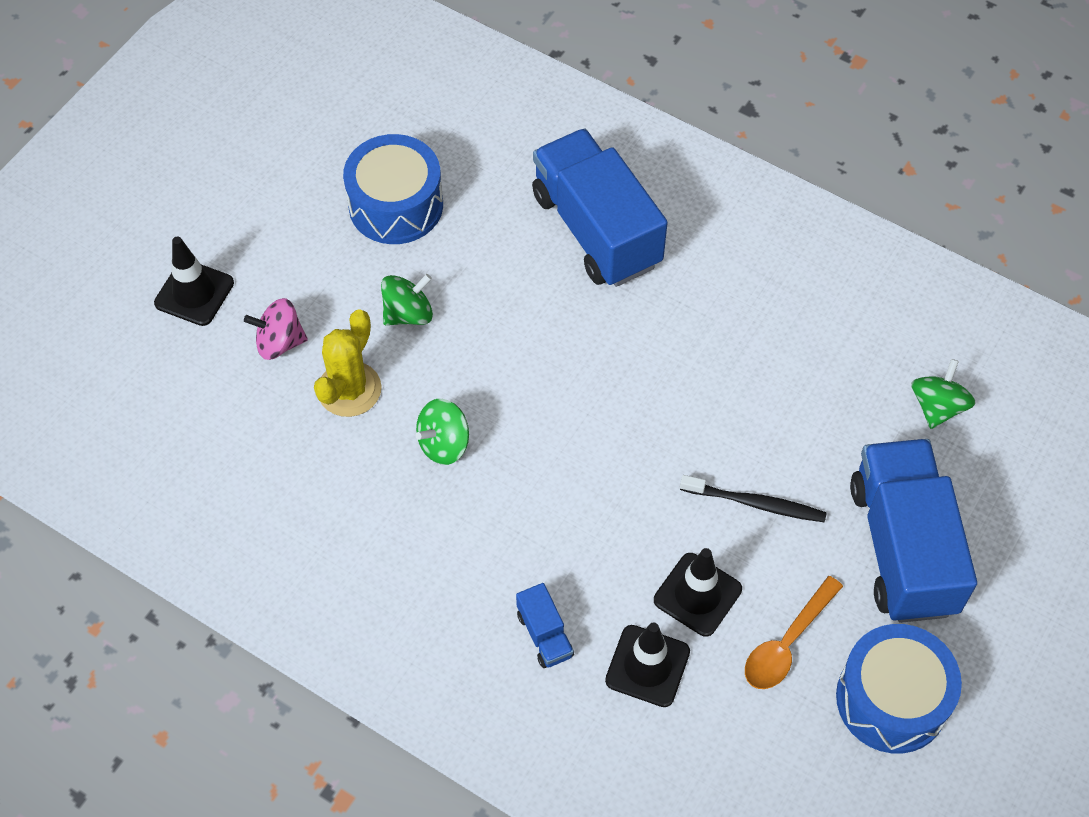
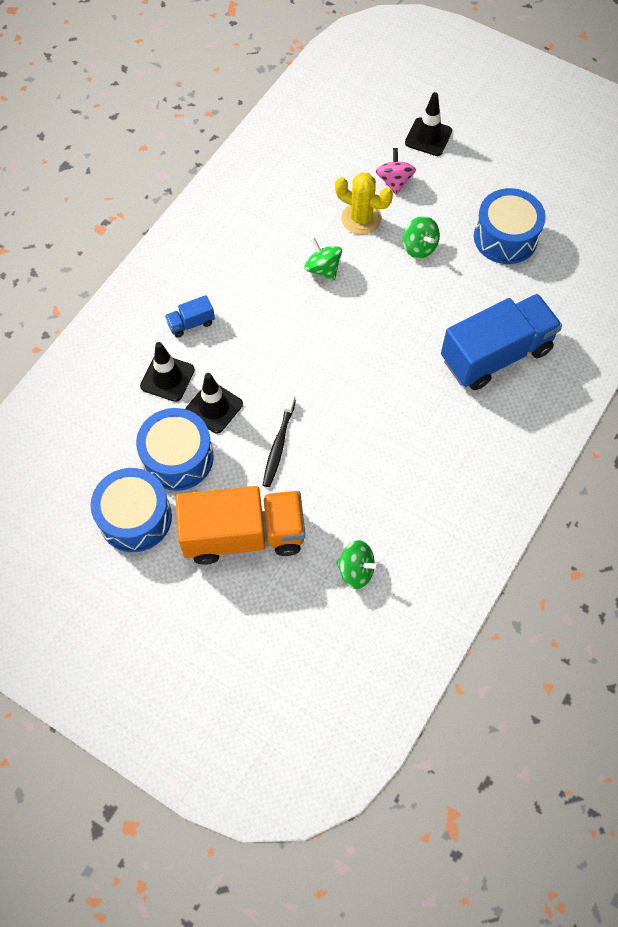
camera: 90 degrees right, 5 degrees up
(787, 643) = (178, 458): orange spoon -> blue drum
(902, 547) = (243, 535): blue truck -> orange truck

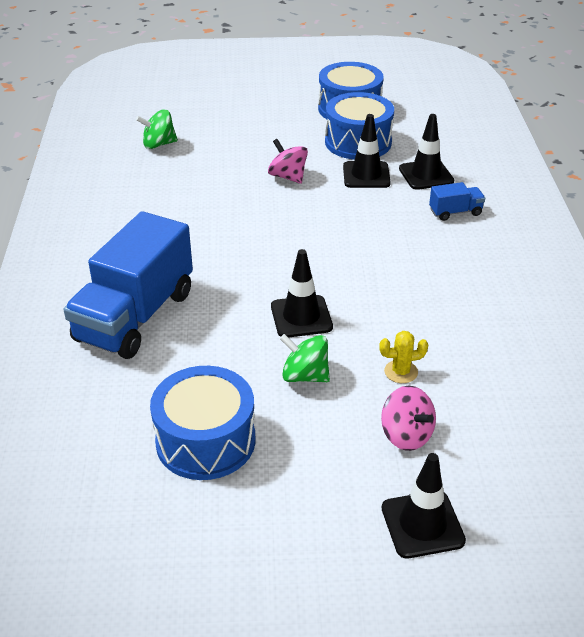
camera: 145 degrees right, 25 degrees down
(191, 323) = (455, 212): blue truck -> blue truck turned 45 degrees clockwise
(243, 535) = (262, 129): orange truck -> none
(278, 445) = (288, 177): black toothbrush -> pink spinning top
(323, 269) = (388, 305): green spinning top -> none
(361, 218) = (401, 372): yellow cactus -> yellow cactus, size x0.57
(386, 291) = (301, 317): none -> black traffic cone

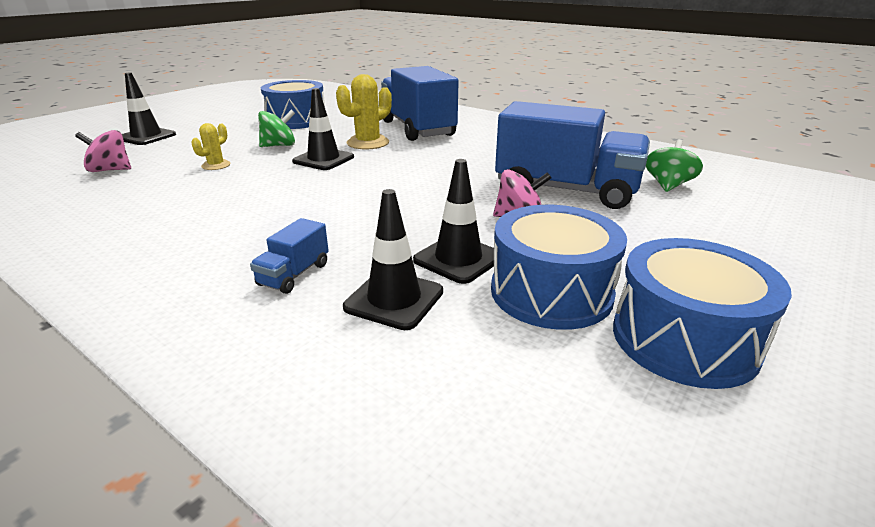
camera: 130 degrees right, 10 degrees down
(218, 176) = (566, 190): none -> blue truck
(223, 320) = (368, 143): none -> yellow cactus
(406, 435) = (184, 150): pink spinning top -> pink spinning top (110, 170)

